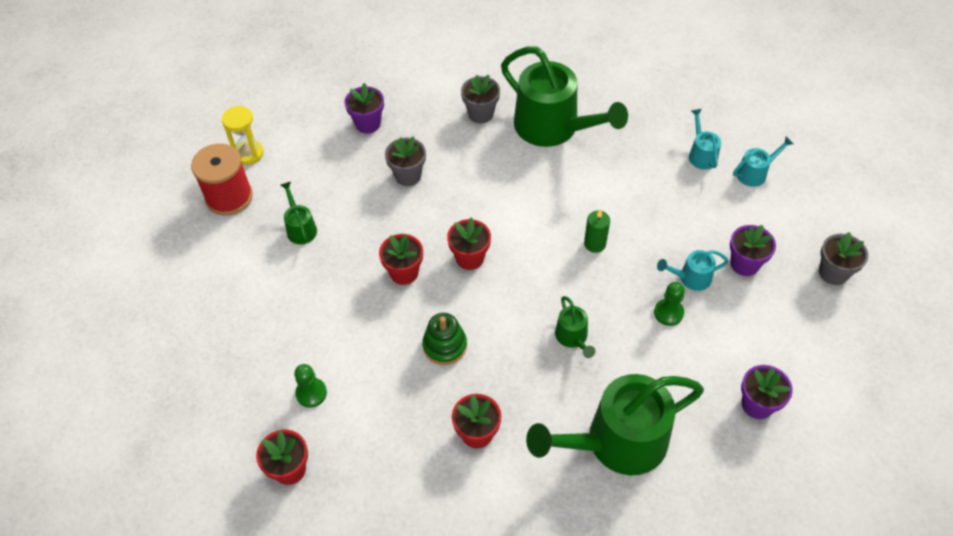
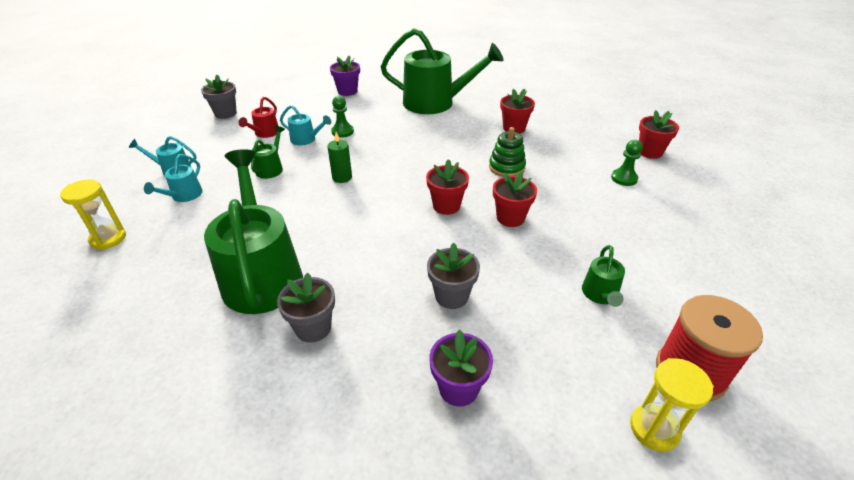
camera: 150 degrees left, 15 degrees down
(573, 338) = (415, 142): green watering can -> green watering can (271, 168)
(695, 97) = (108, 239): none -> yellow hourglass
(744, 264) = (265, 133): purple flower pot -> red watering can

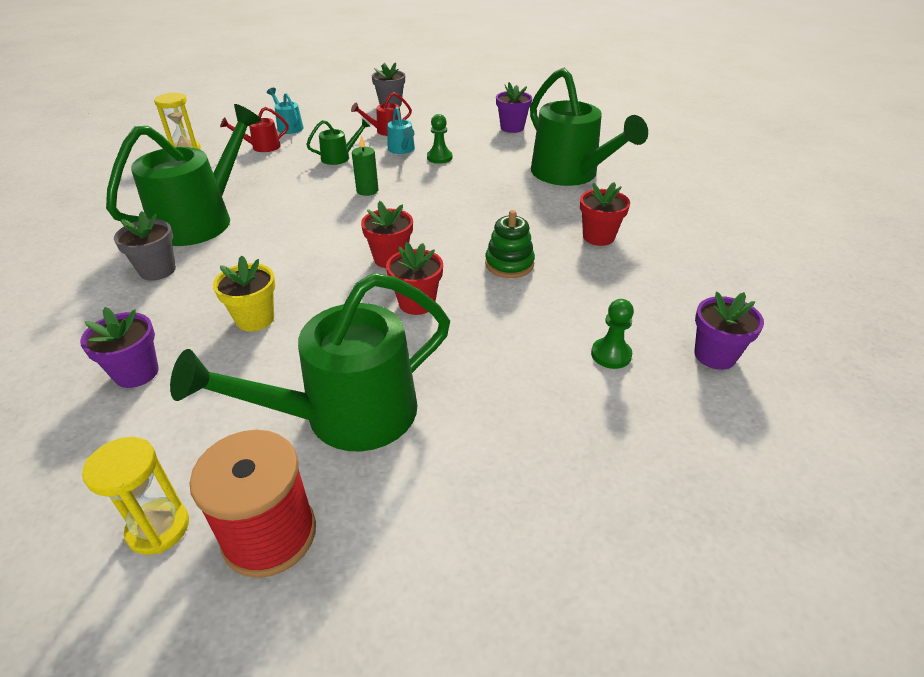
camera: 50 degrees right, 0 degrees up
(183, 196) = (261, 147): turquoise watering can -> red watering can
(451, 296) = (255, 319): grey flower pot -> yellow flower pot
(600, 295) = (345, 415): green watering can -> green watering can, size x2.27
(650, 152) = (714, 355): red flower pot -> purple flower pot

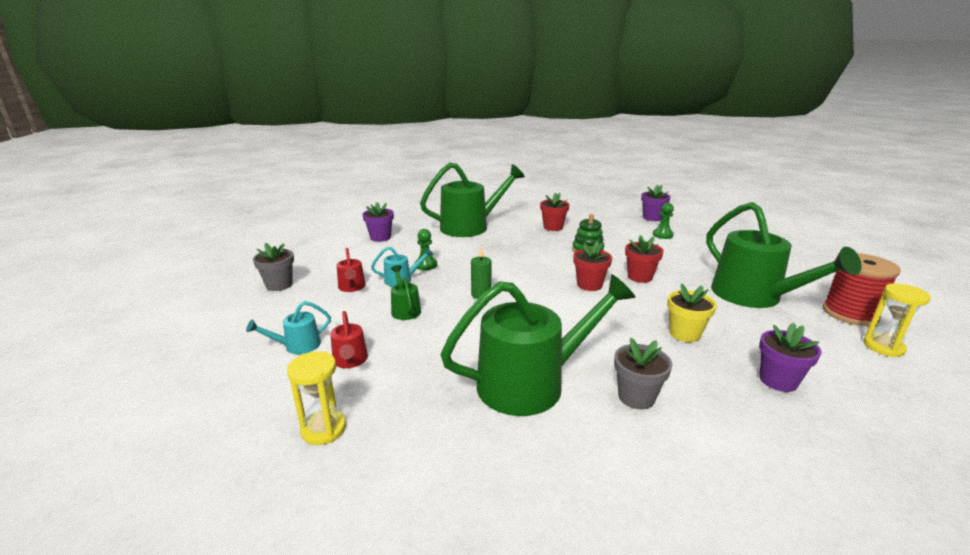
camera: 85 degrees left, 15 degrees down
(202, 219) = (532, 383): green watering can -> green watering can turned 120 degrees clockwise

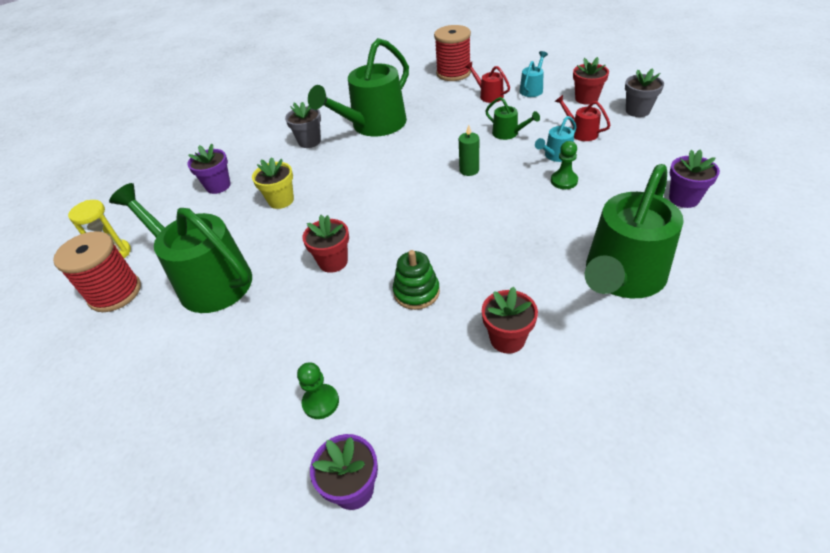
camera: 155 degrees right, 20 degrees up
(323, 429) = (453, 73): yellow hourglass -> red spool
(589, 285) = (381, 224): red flower pot -> red flower pot (586, 98)

